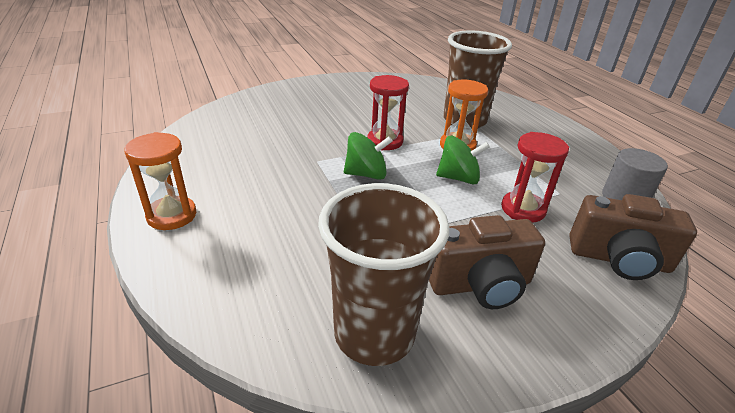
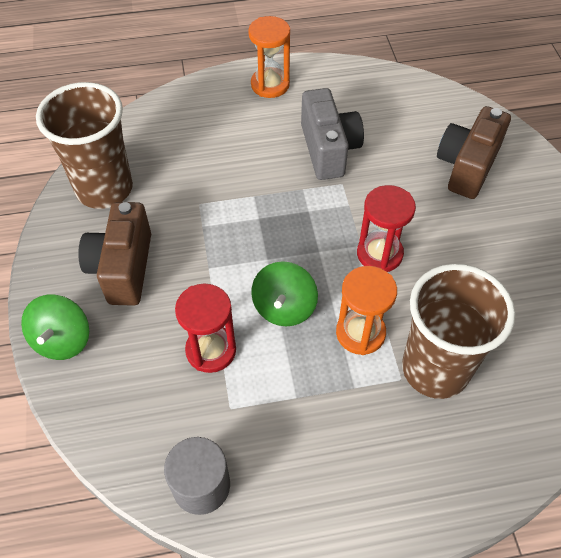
camera: 105 degrees right, 20 degrees up
(275, 170) = (328, 149): none -> grey camera
(366, 174) = (308, 221): green spinning top -> green spinning top (62, 340)
(619, 259) = (108, 403): brown camera -> brown camera (467, 166)

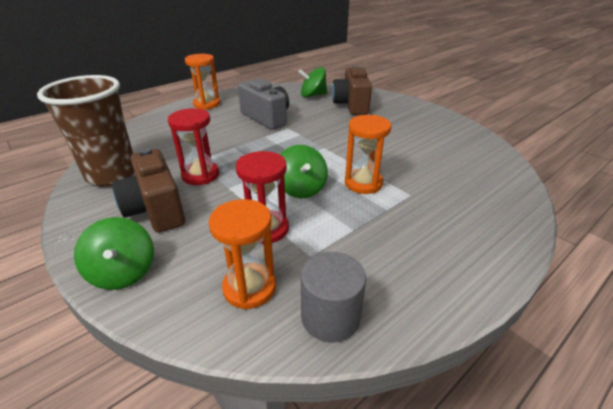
camera: 30 degrees left, 20 degrees down
(154, 415) = (249, 287): none -> orange hourglass
(379, 254) = (339, 147): red hourglass -> red hourglass (200, 175)
(427, 119) = (313, 95): none -> green spinning top
(435, 369) = (424, 183): brown cup -> none

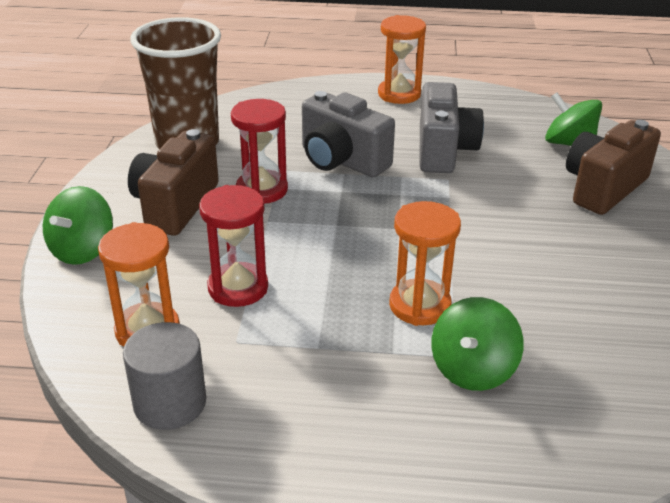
camera: 45 degrees right, 0 degrees up
(224, 142) = (342, 161): none -> grey camera
(301, 189) = (338, 267): green spinning top -> green spinning top (472, 369)

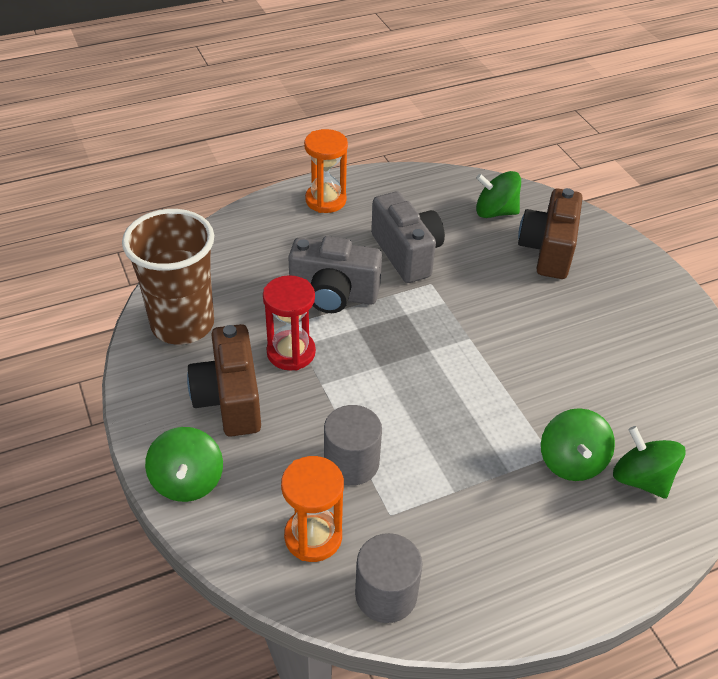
camera: 30 degrees left, 10 degrees up
(238, 288) = (351, 463): red hourglass -> grey cylinder
(419, 305) = (497, 420): orange hourglass -> none
(545, 416) = (641, 479): none -> green spinning top

